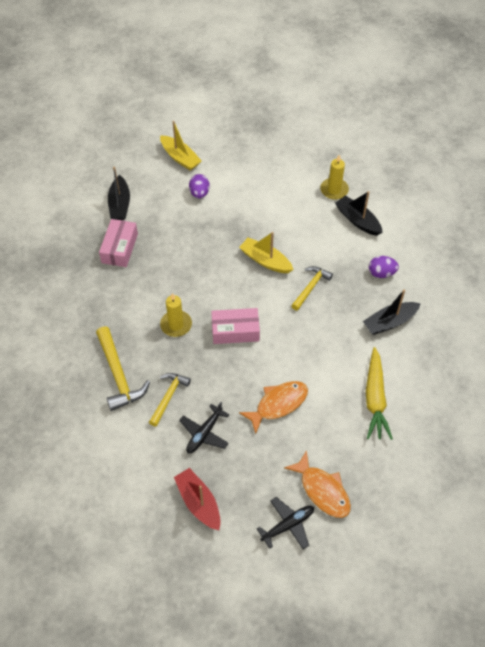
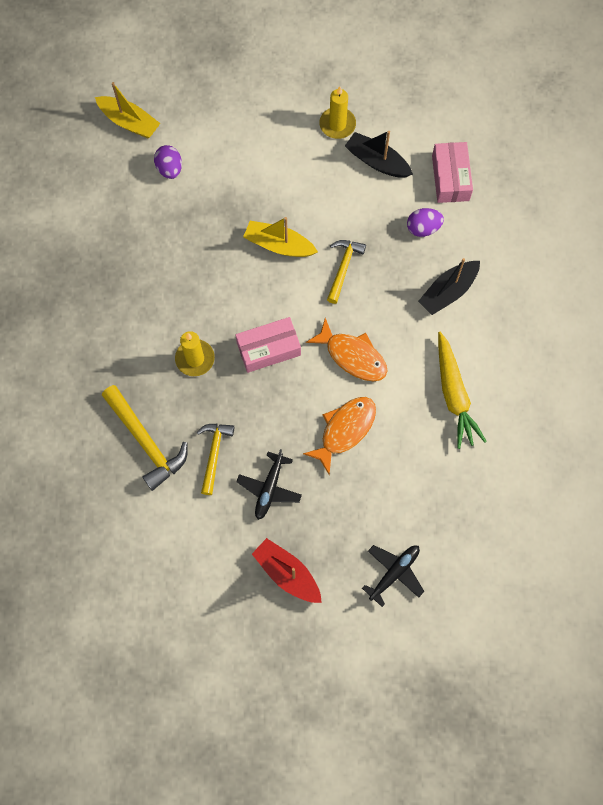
camera: 15 degrees left, 15 degrees up
(120, 204) = (73, 209): black boat -> none
(120, 248) = (93, 271): pink box -> pink box (450, 178)
(322, 490) = (422, 522): orange fish -> orange fish (352, 356)

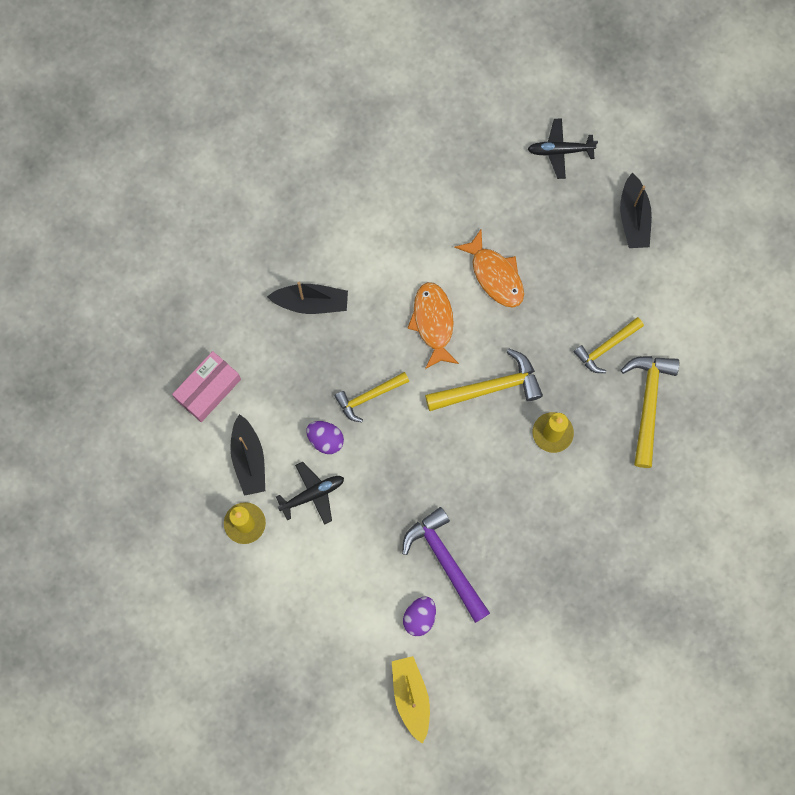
camera: 135 degrees left, 5 degrees up
(186, 215) = (445, 561): none -> purple hammer
(268, 349) = (490, 387): pink box -> yellow hammer
(269, 488) = (590, 285): black plane -> black plane (313, 494)
(279, 245) = (398, 463): yellow boat -> none
(287, 573) = (633, 218): red boat -> black boat
(345, 430) = (495, 275): orange fish -> orange fish turned 120 degrees counterclockwise
(423, 228) = (275, 369): purple egg -> purple egg (325, 440)
(454, 395) = (390, 226): yellow carrot -> none

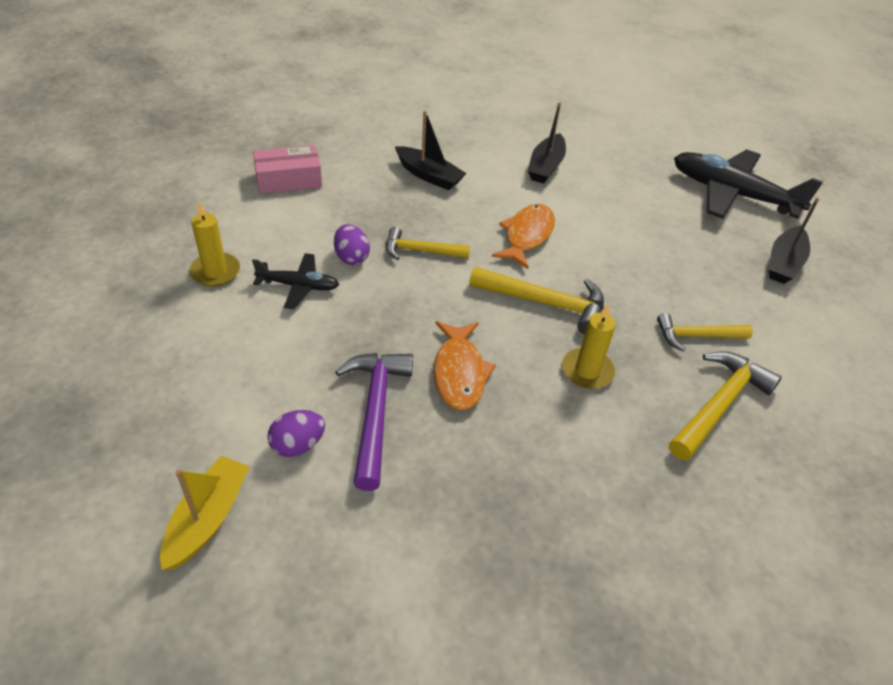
camera: 30 degrees right, 30 degrees down
(249, 459) = (270, 234): black boat -> black boat (546, 166)
(495, 275) = (612, 235): orange fish -> orange fish (459, 373)
(560, 151) = (732, 194): black plane -> black plane, size x1.93

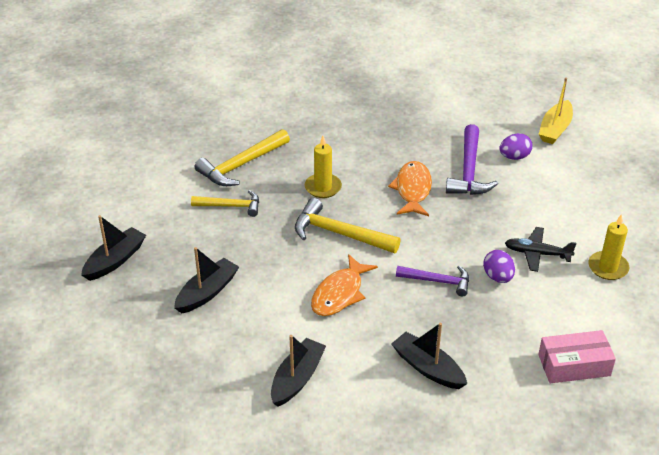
camera: 170 degrees left, 5 degrees down
(421, 251) = (438, 281): yellow hammer -> purple hammer
(665, 233) = (207, 292): none -> black boat
(732, 194) = (109, 336): black plane -> none

